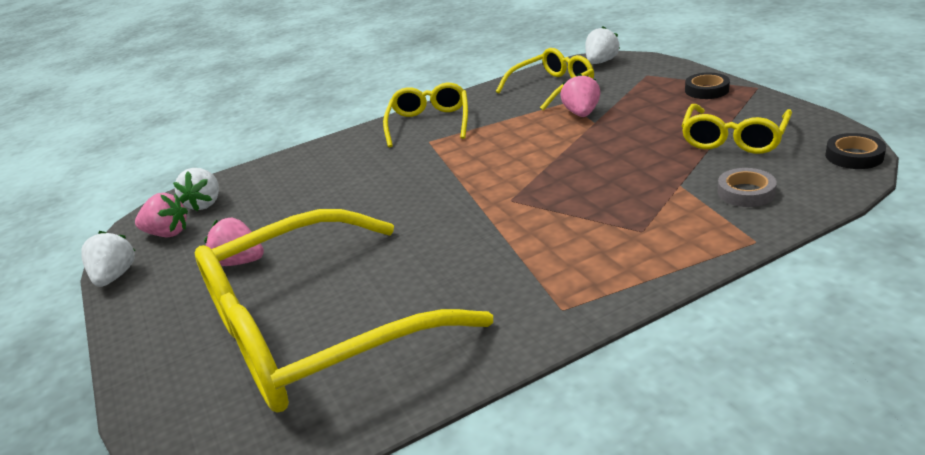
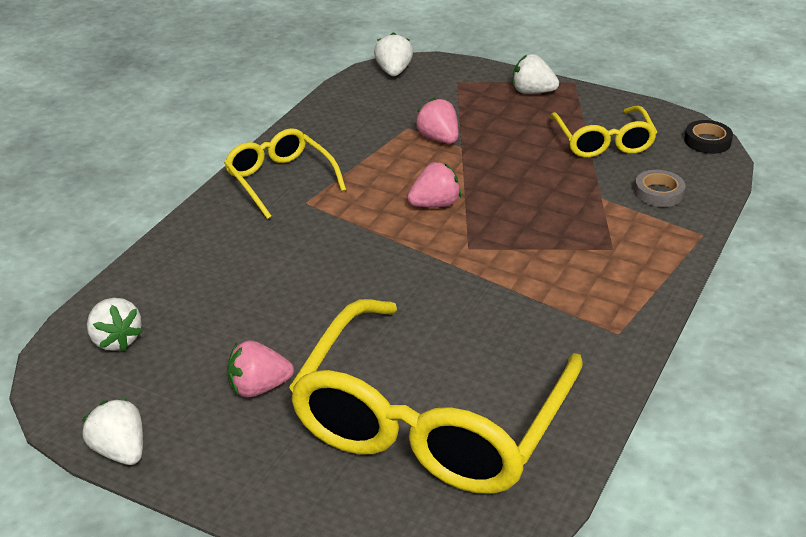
camera: 40 degrees left, 5 degrees up
(168, 233) = (116, 386): pink strawberry -> pink strawberry (434, 204)
(552, 87) = (373, 112): yellow glasses -> none
(706, 90) = (532, 92): black tape -> white strawberry

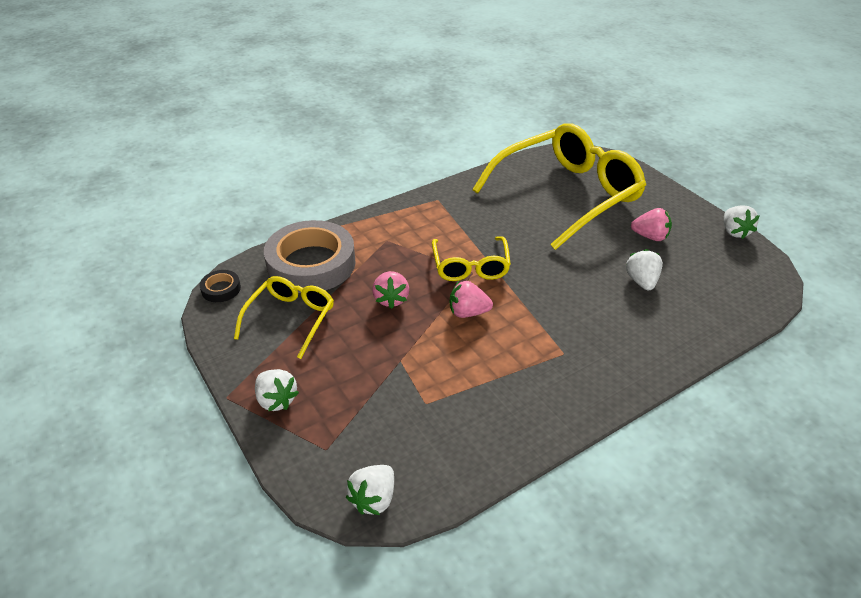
camera: 150 degrees left, 5 degrees up
(115, 340) = (734, 291): white strawberry -> white strawberry (641, 281)
(280, 180) = (574, 384): yellow glasses -> yellow glasses (470, 266)
(438, 139) = (411, 376): pink strawberry -> pink strawberry (391, 299)
(658, 193) = (311, 263): grey tape -> grey tape, size x2.39

